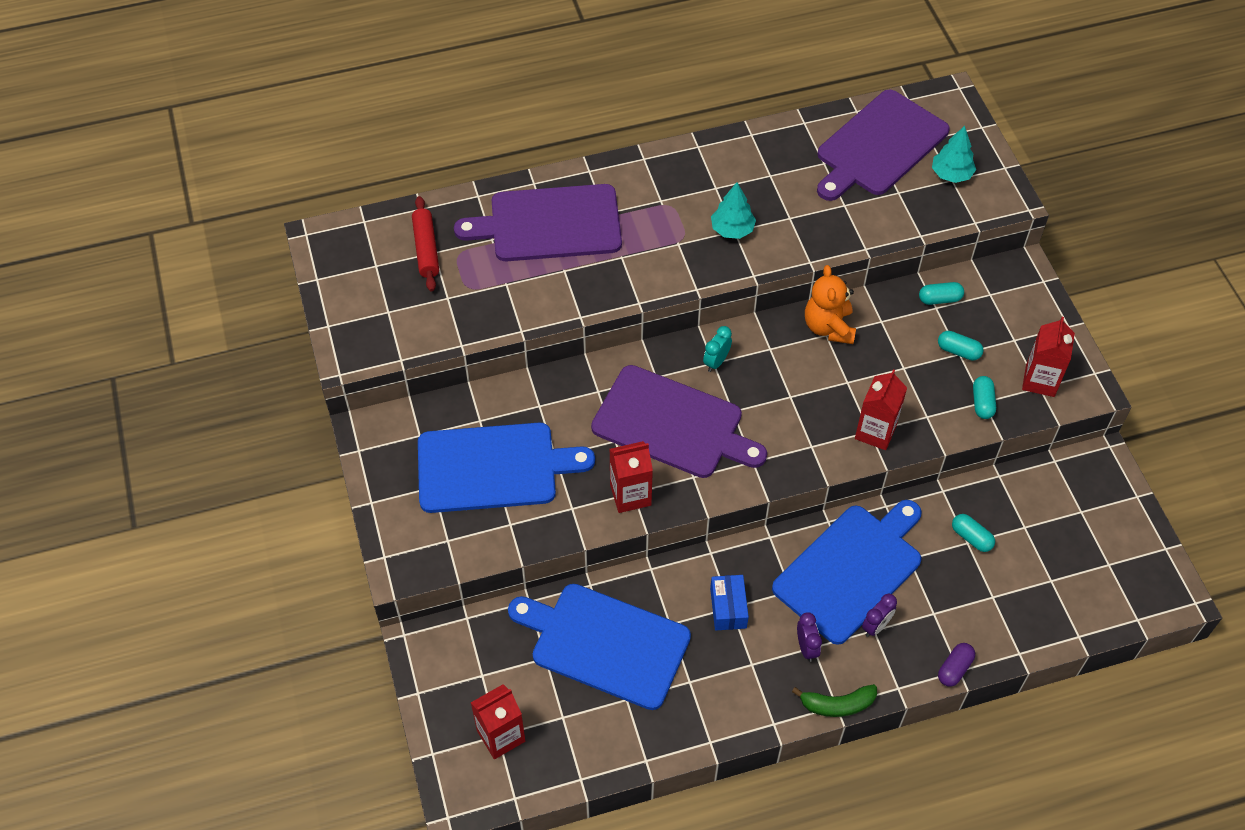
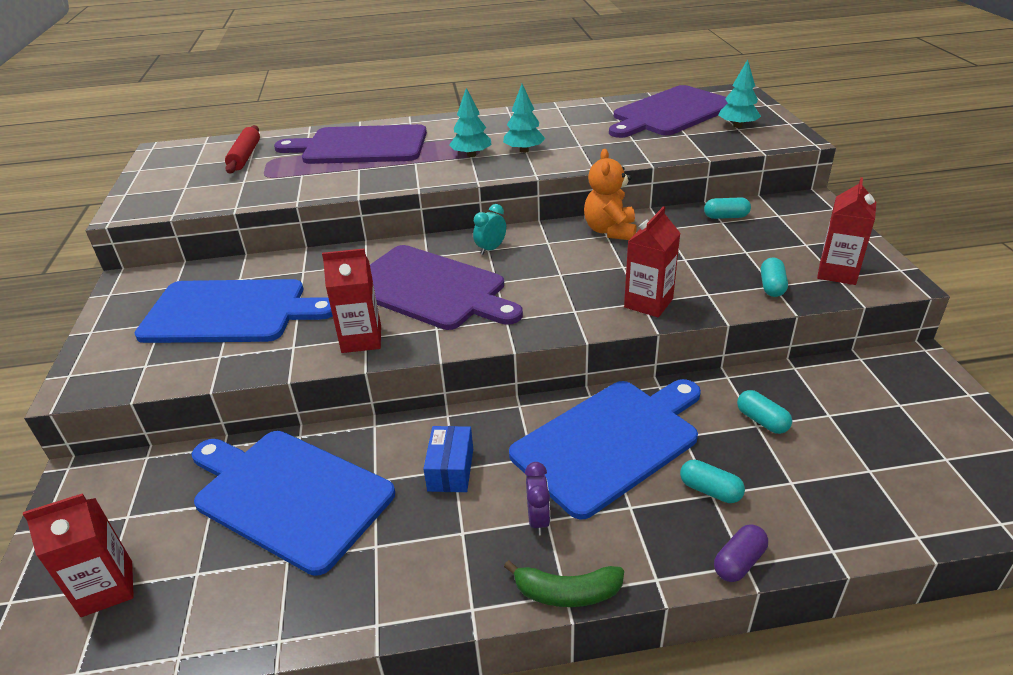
camera: 10 degrees right, 20 degrees down
(678, 239) = (471, 155): none -> turquoise tree
(876, 626) = (633, 503): purple clock -> none
(958, 351) = (745, 250): turquoise capsule -> turquoise capsule (710, 490)

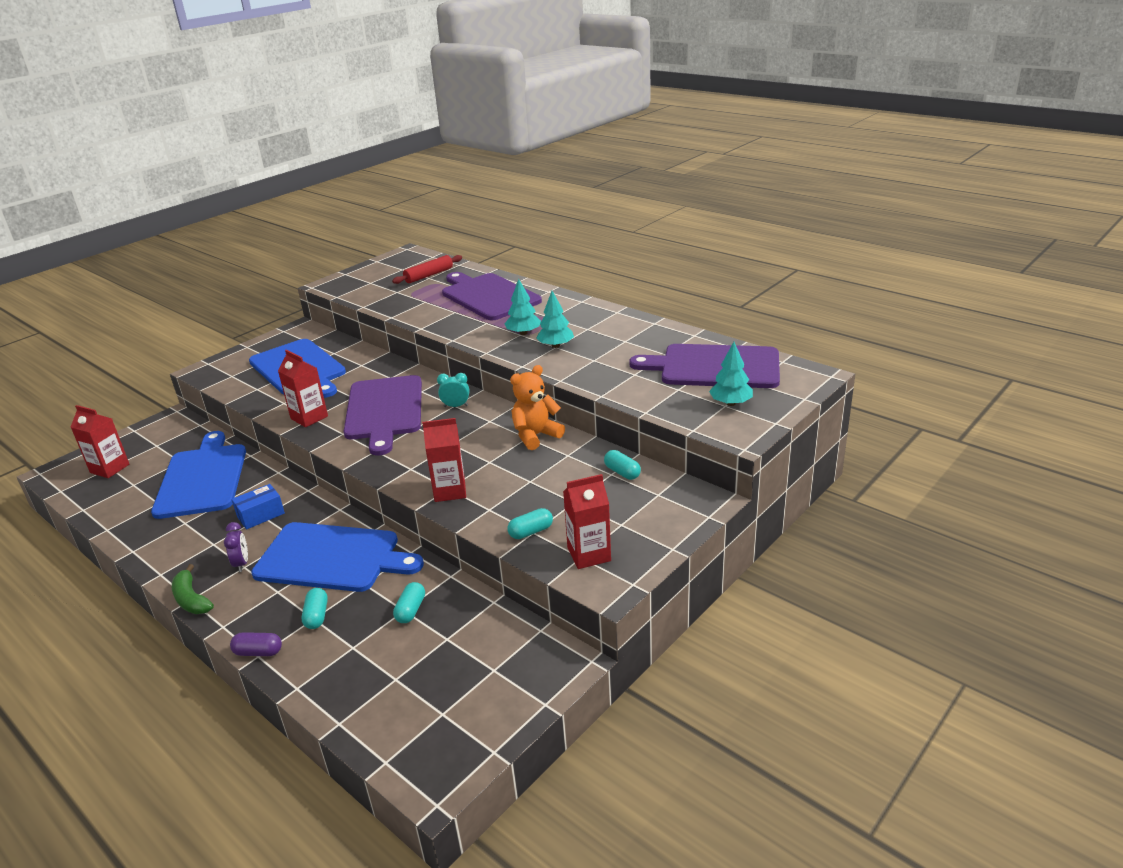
camera: 50 degrees right, 5 degrees down
(538, 519) = (242, 563): purple clock -> purple clock turned 60 degrees counterclockwise

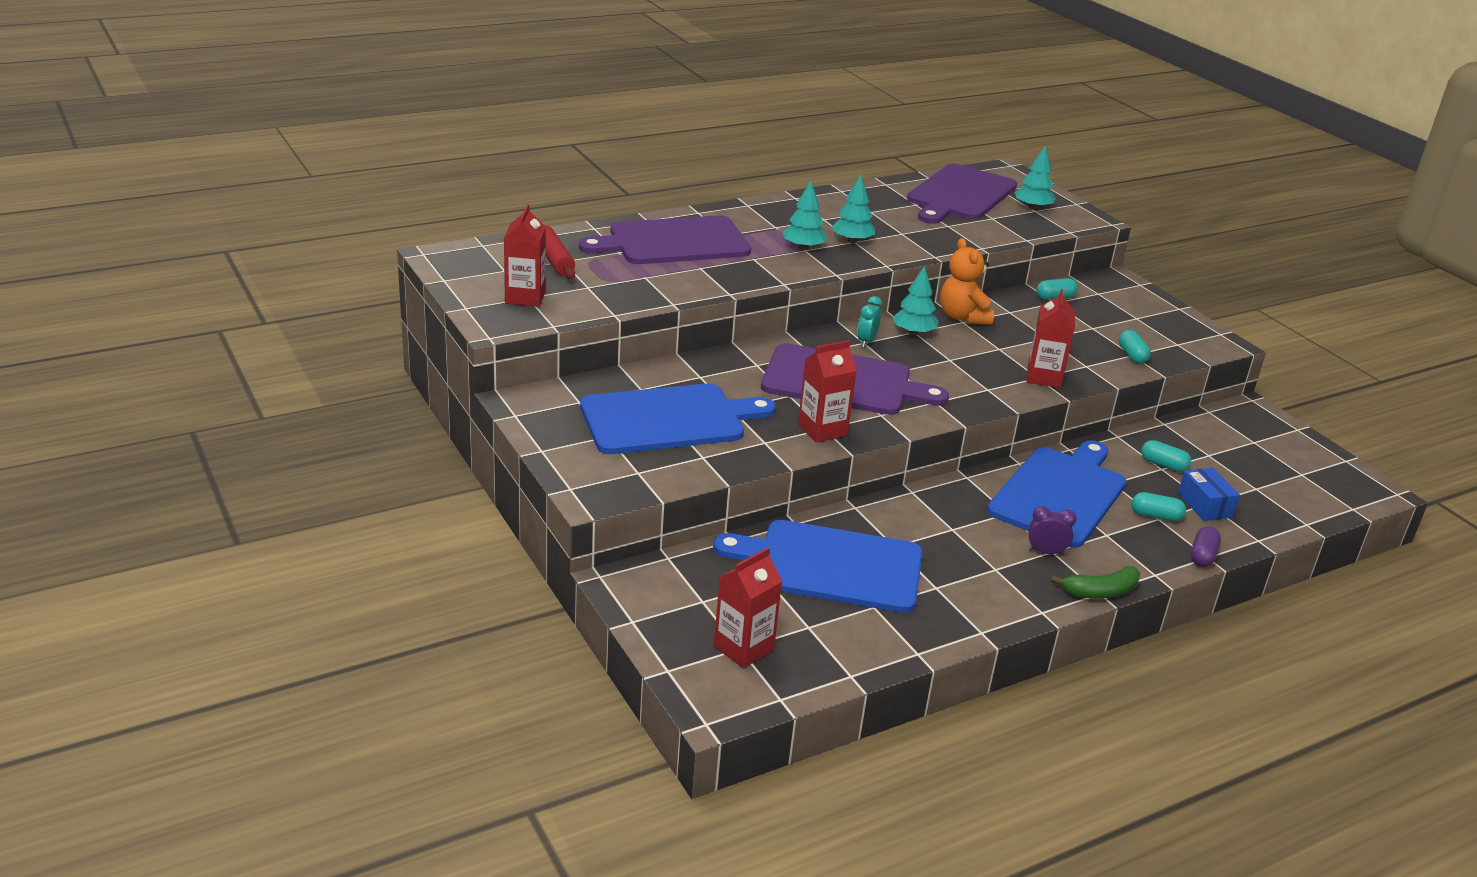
camera: 75 degrees left, 0 degrees up
(261, 515) = (950, 529): blue box -> blue box (1204, 505)
(487, 421) = (913, 332): none -> turquoise tree
(589, 554) = (1175, 340): red carton -> red carton (525, 297)

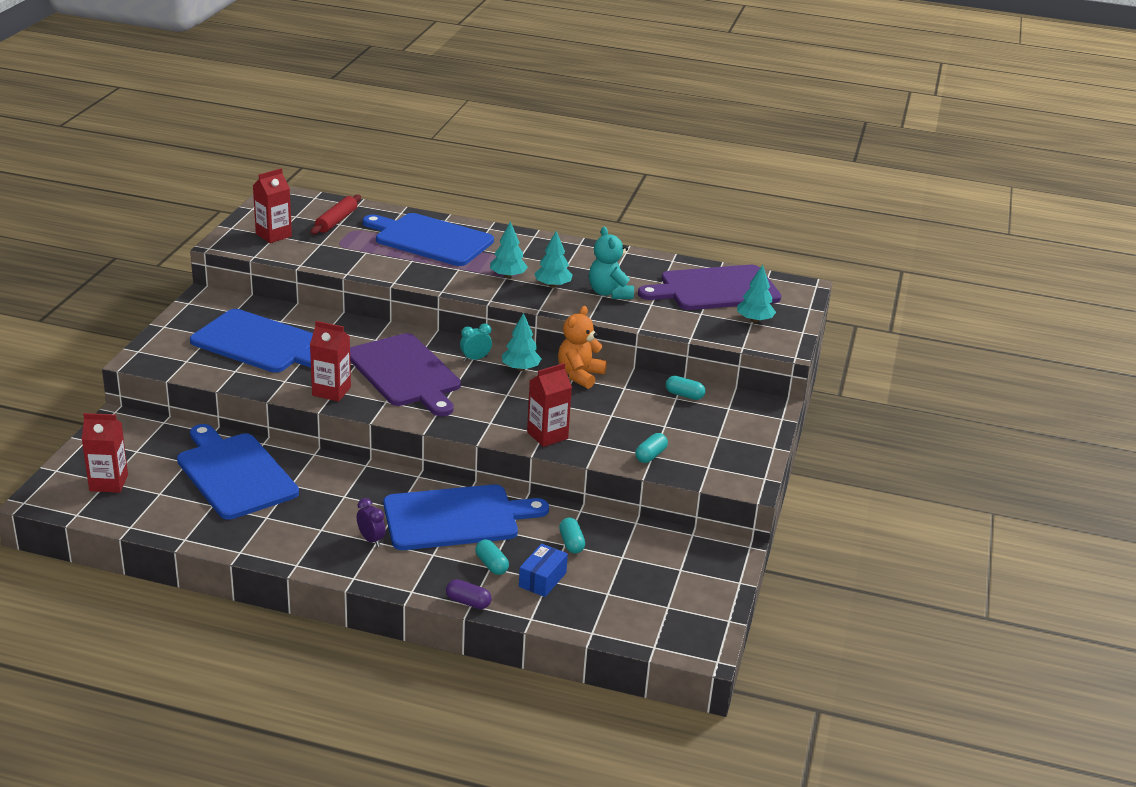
camera: 45 degrees right, 0 degrees up
(673, 242) = (430, 239): purple cutting board -> blue cutting board
(903, 229) = (609, 293): none -> turquoise teddy bear
(1100, 592) = (355, 578): green banana -> none
(1202, 556) = (468, 602): purple capsule -> purple capsule turned 45 degrees clockwise

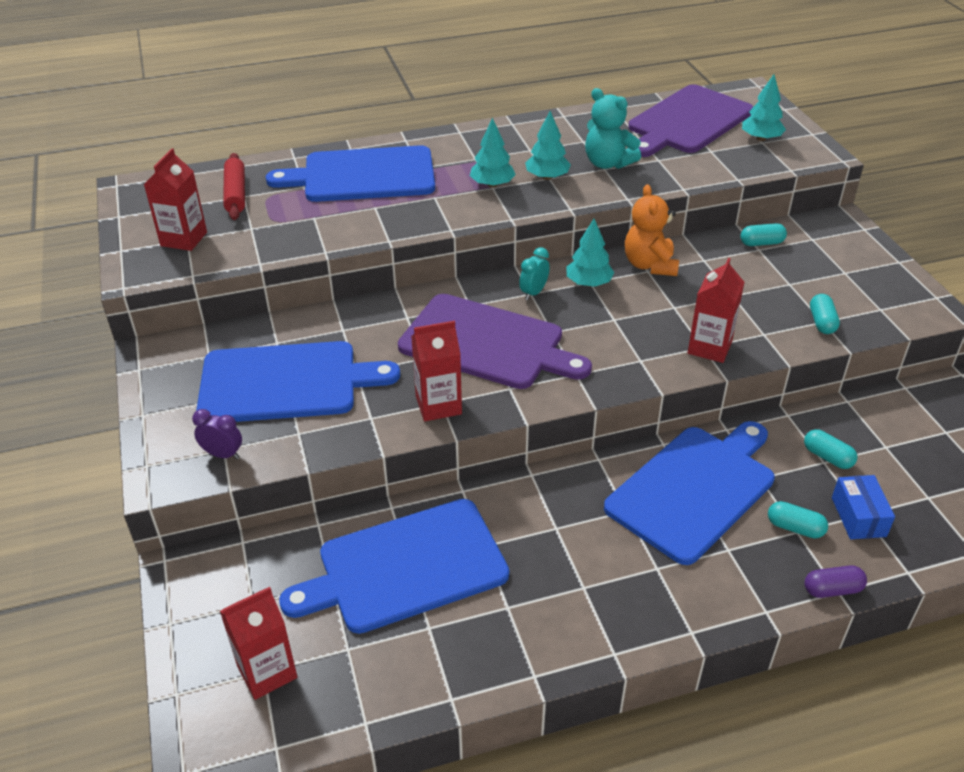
camera: 30 degrees left, 10 degrees up
(234, 473) = (405, 567): blue cutting board -> blue cutting board turned 45 degrees counterclockwise
(371, 540) = (649, 569): purple clock -> purple clock (223, 454)

